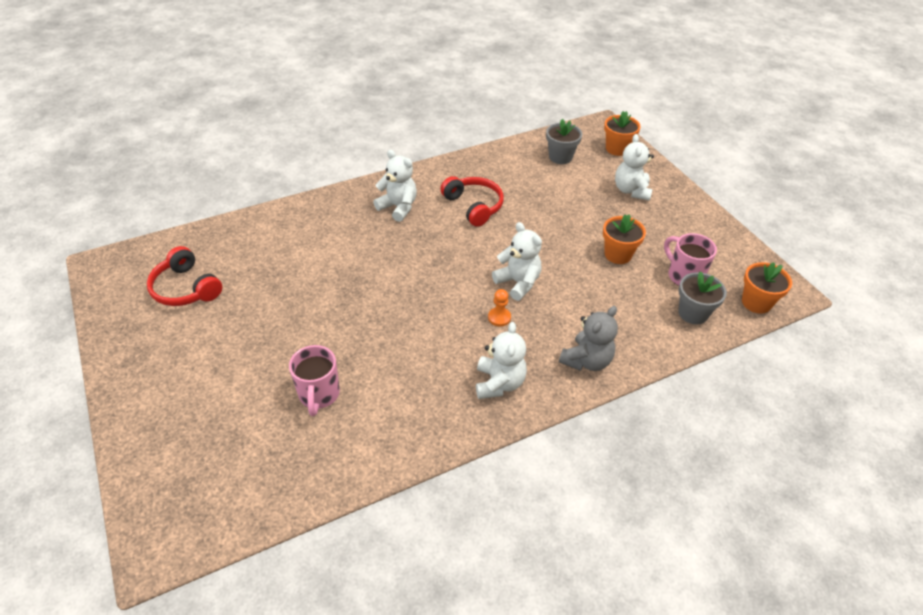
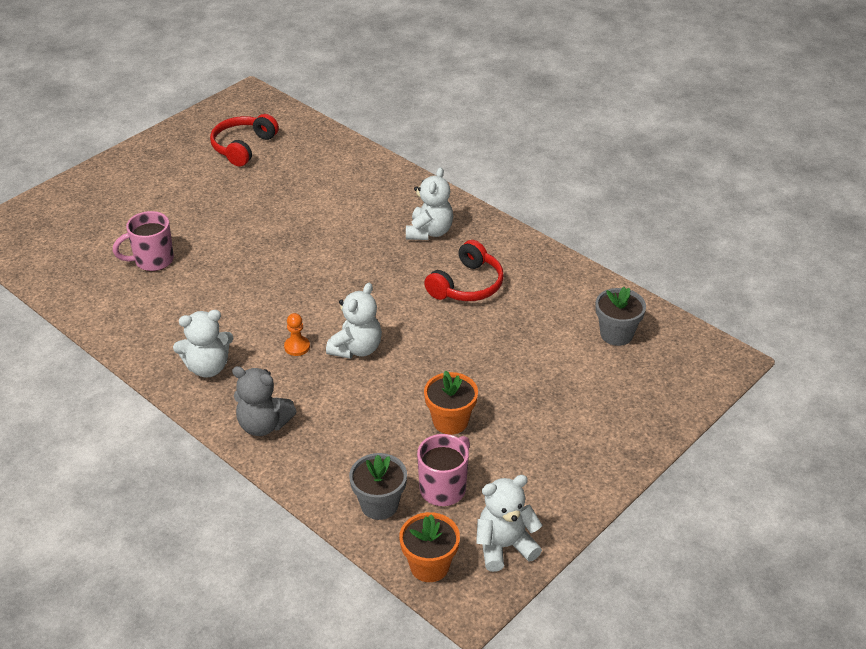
camera: 70 degrees right, 5 degrees down
(617, 149) = (677, 384): orange flower pot -> none
(631, 190) = (589, 413): white teddy bear -> white teddy bear (504, 546)

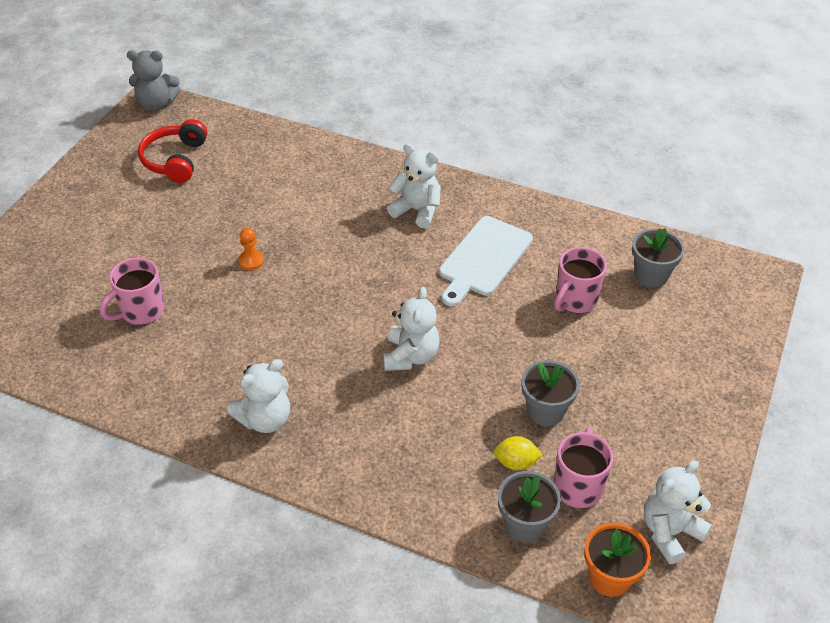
camera: 20 degrees left, 5 degrees up
(263, 425) = (359, 469): grey teddy bear -> grey teddy bear (157, 104)
(297, 347) = (348, 370): orange pawn -> orange pawn (251, 261)
(400, 455) = (516, 462): none -> yellow lemon
(429, 232) = (417, 210): white teddy bear -> white teddy bear turned 60 degrees counterclockwise
(450, 421) = (545, 411): orange flower pot -> grey flower pot
(467, 285) = (483, 259): red headphones -> white cutting board
(531, 338) = (575, 300): none -> pink mug

